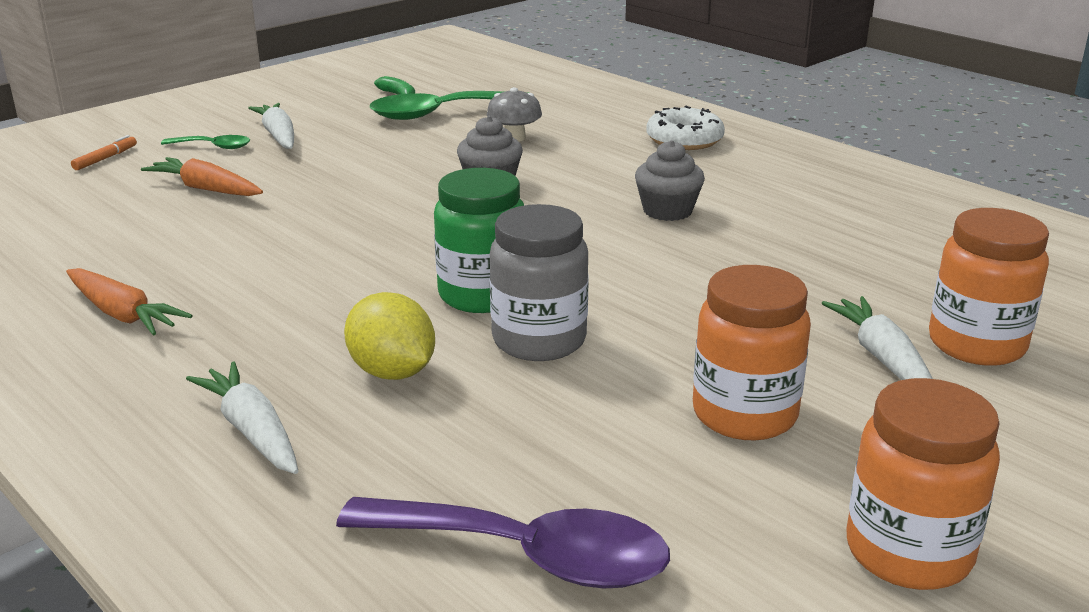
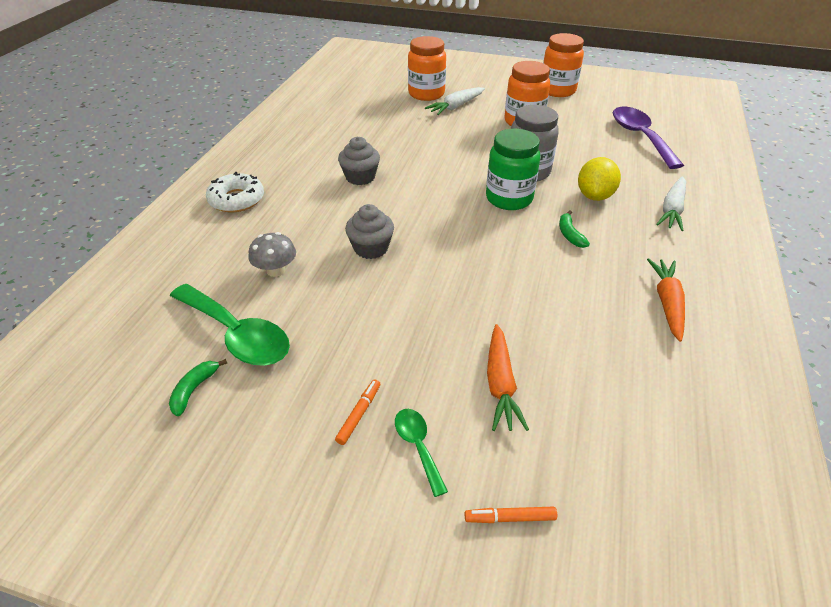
camera: 120 degrees left, 15 degrees up
(278, 136) = (359, 415): white carrot -> orange marker
(336, 307) = (570, 234): none -> green banana

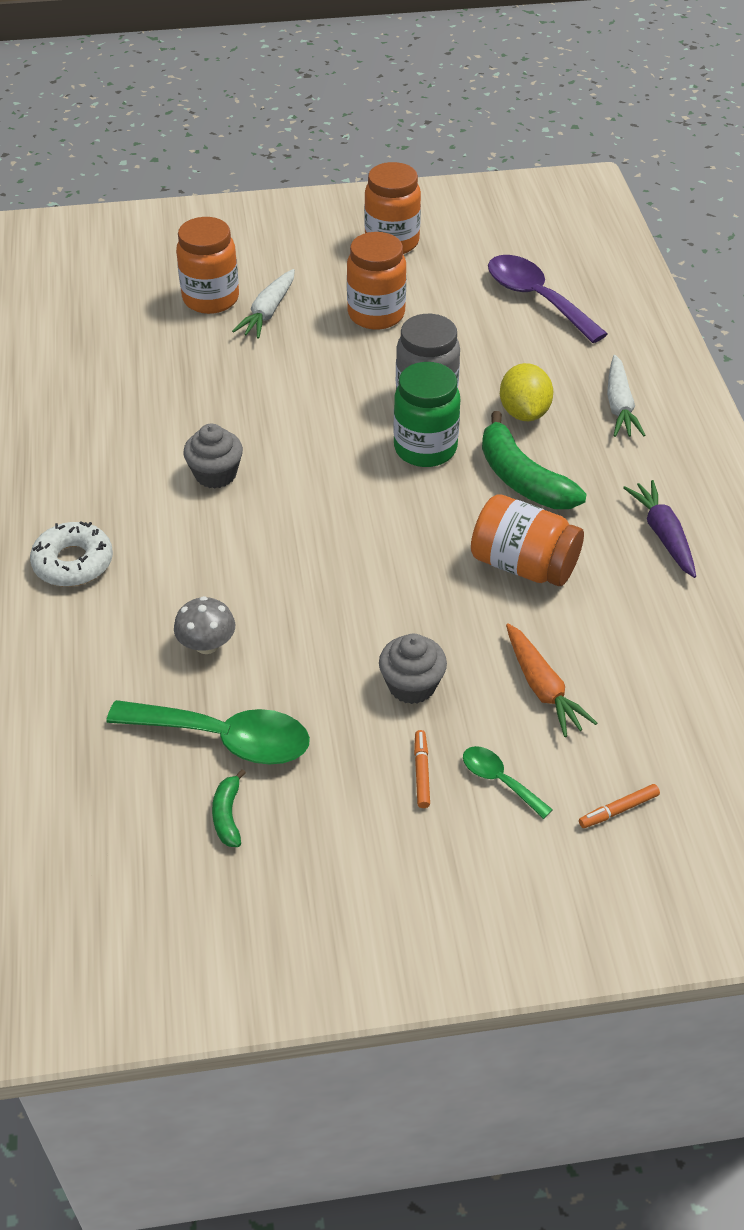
camera: 25 degrees left, 5 degrees up
(371, 248) = (302, 575): grey cupcake -> grey cupcake (412, 685)
(537, 290) = (523, 565): none -> orange jar
(570, 234) = (522, 479): green banana -> green banana, size x2.08
(667, 303) = (663, 535): orange carrot -> purple carrot

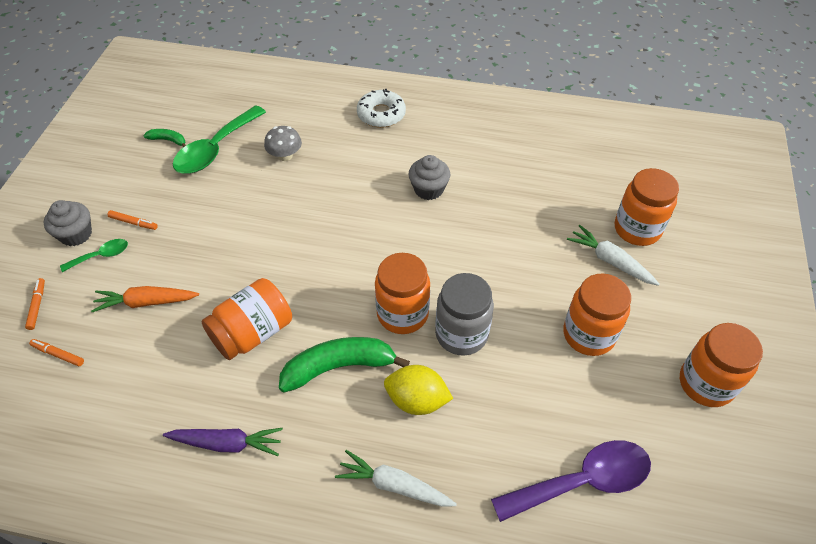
camera: 110 degrees right, 5 degrees up
(412, 685) = (194, 237): grey cupcake -> grey cupcake (76, 234)
(425, 448) = (402, 314): green jar -> orange jar
(667, 741) = (58, 354): none -> orange marker

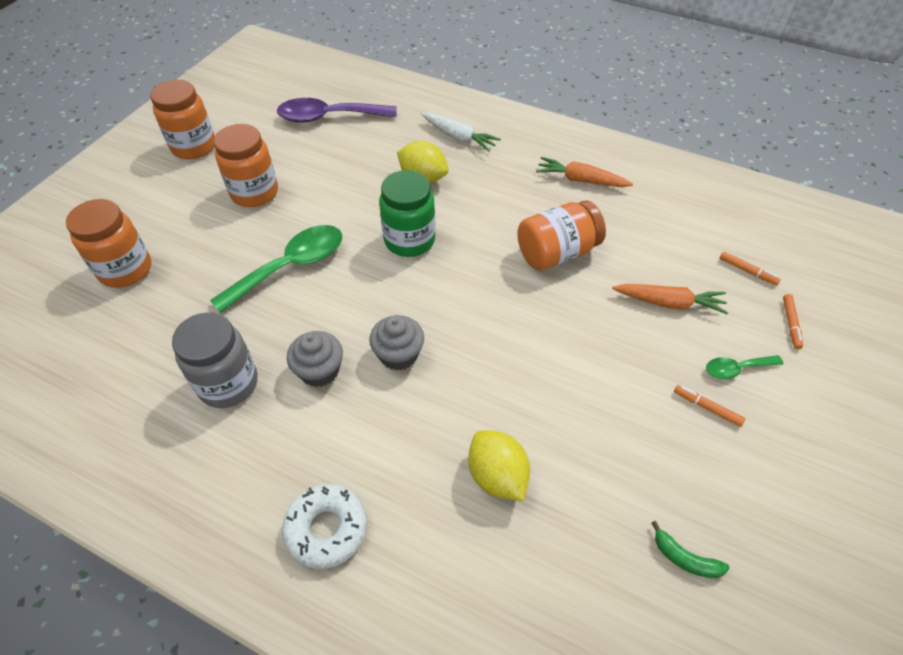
camera: 165 degrees left, 0 degrees up
(76, 234) = (779, 407): grey cupcake -> grey cupcake (398, 354)
(215, 149) = (604, 517): green spoon -> green spoon (290, 267)
(227, 444) = (580, 180): purple carrot -> orange carrot
(285, 155) = (497, 476): grey mushroom -> yellow lemon
(339, 367) = (481, 211): green banana -> none
(402, 314) = (409, 240): orange jar -> green jar
(461, 334) = (363, 214): grey jar -> grey jar (228, 384)
(610, 261) = (182, 245): white carrot -> none

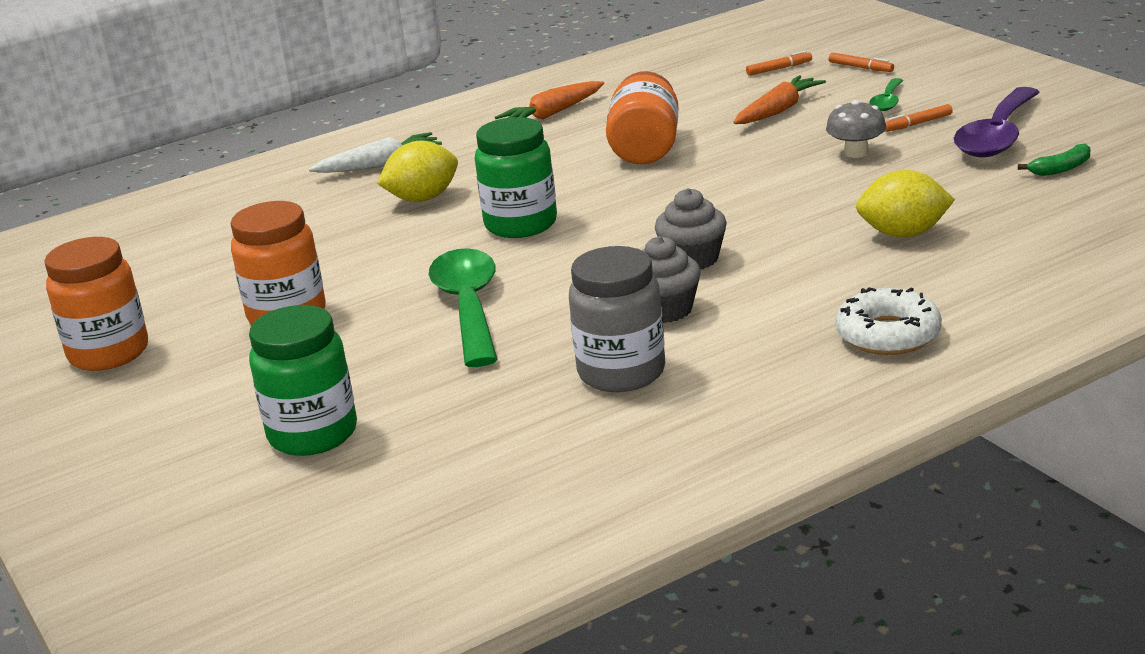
camera: 55 degrees left, 25 degrees down
(125, 270) = (313, 434): orange jar -> green jar
(328, 117) = (205, 241): purple spoon -> purple spoon (997, 136)
(625, 385) = (856, 152): none -> grey mushroom

